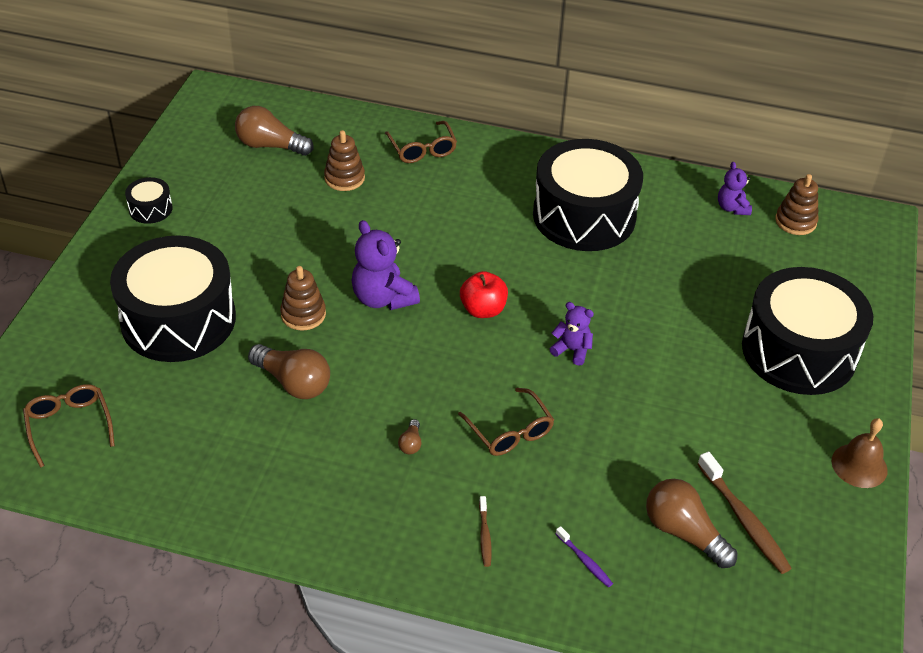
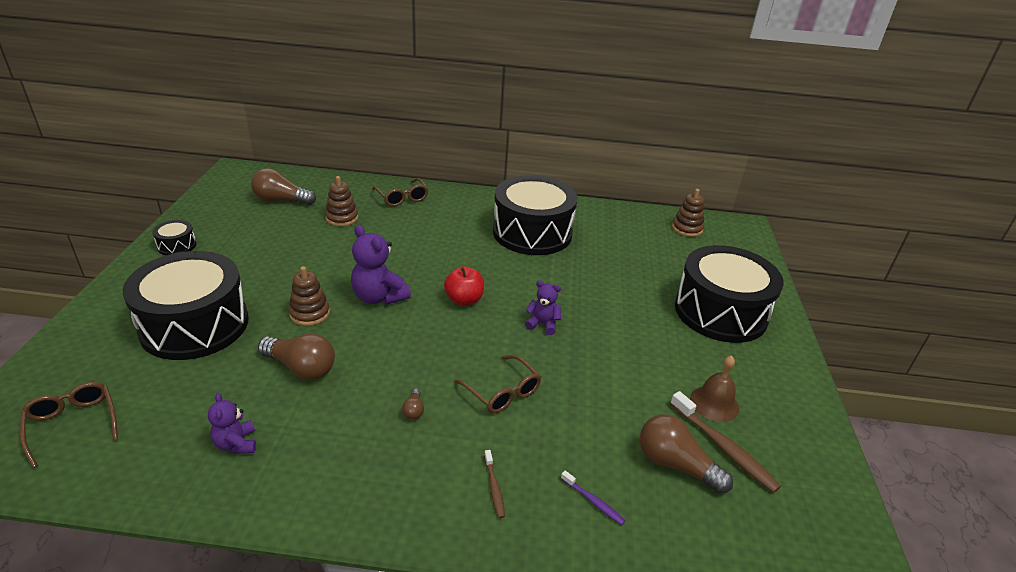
camera: 10 degrees left, 10 degrees down
(732, 208) = (639, 223): purple teddy bear -> purple teddy bear (236, 444)
(859, 465) = (800, 393): brown bell -> brown bell (714, 403)

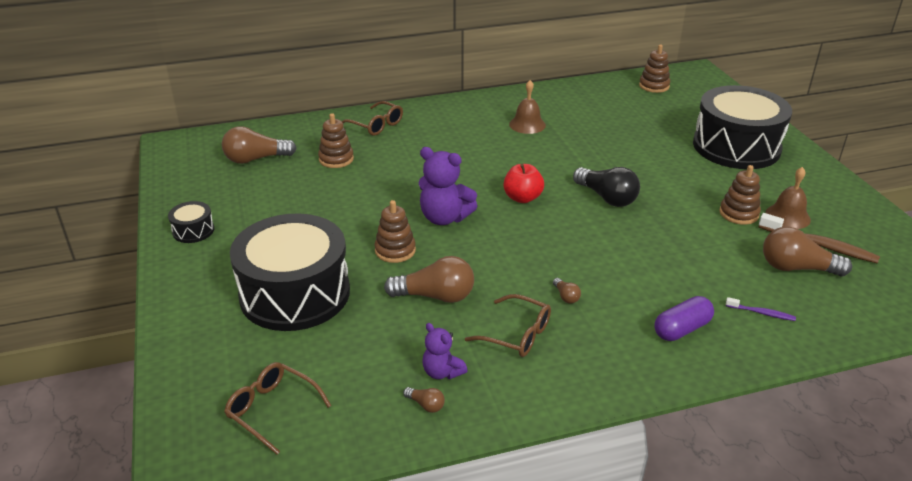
camera: 20 degrees left, 0 degrees up
(192, 471) = (426, 405): none -> brown light bulb
(494, 487) = (682, 329): brown toothbrush -> purple capsule
(502, 392) = (623, 259): brown glasses -> brown glasses (517, 334)
(532, 233) = (527, 124): black drum -> brown bell
(542, 324) = (607, 198): purple teddy bear -> black light bulb
(662, 383) = (738, 213): none -> brown stacking toy

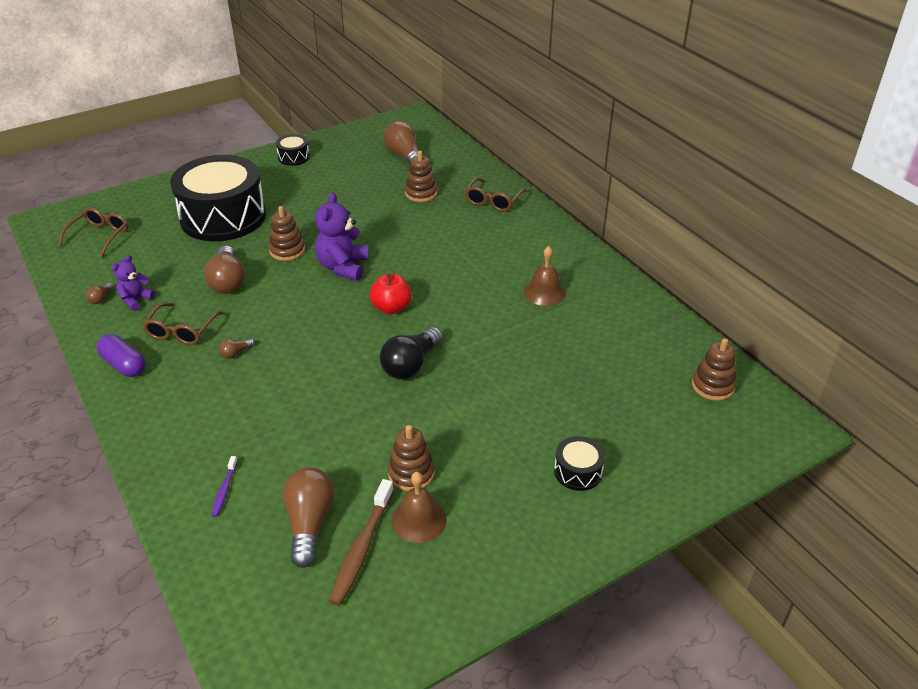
camera: 75 degrees right, 5 degrees up
(682, 329) = (195, 431): purple capsule -> purple capsule (124, 365)
(736, 147) = (578, 471): black drum -> black drum, size x0.41

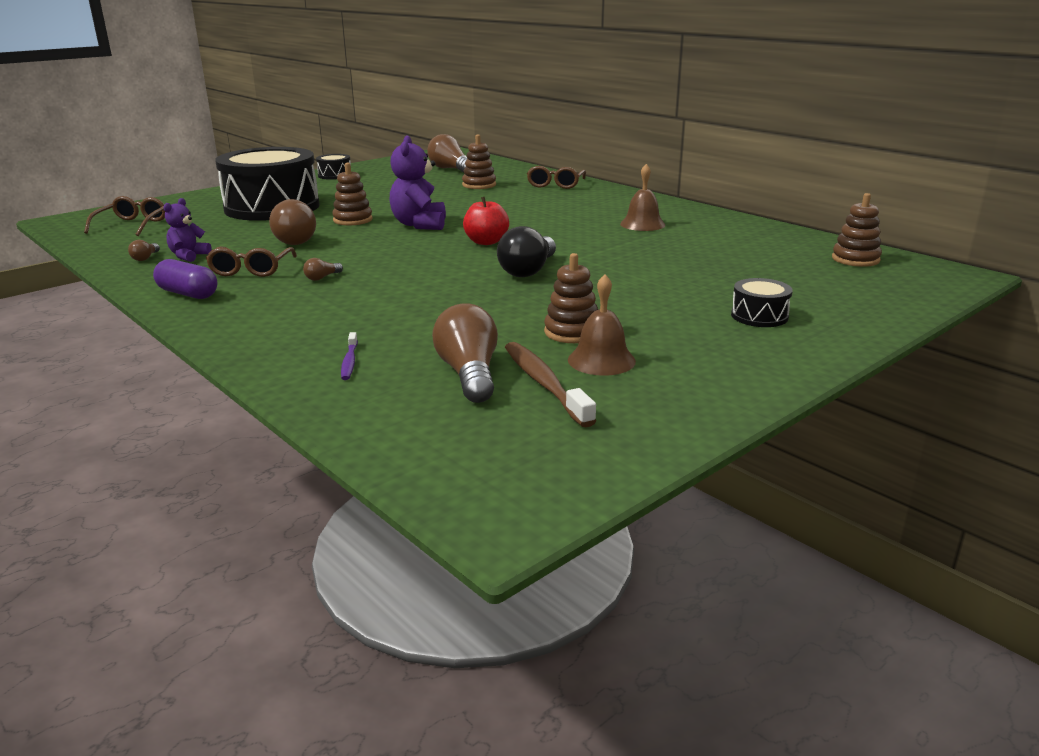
camera: 10 degrees left, 15 degrees down
(362, 547) = (545, 384): brown toothbrush -> brown toothbrush turned 150 degrees clockwise

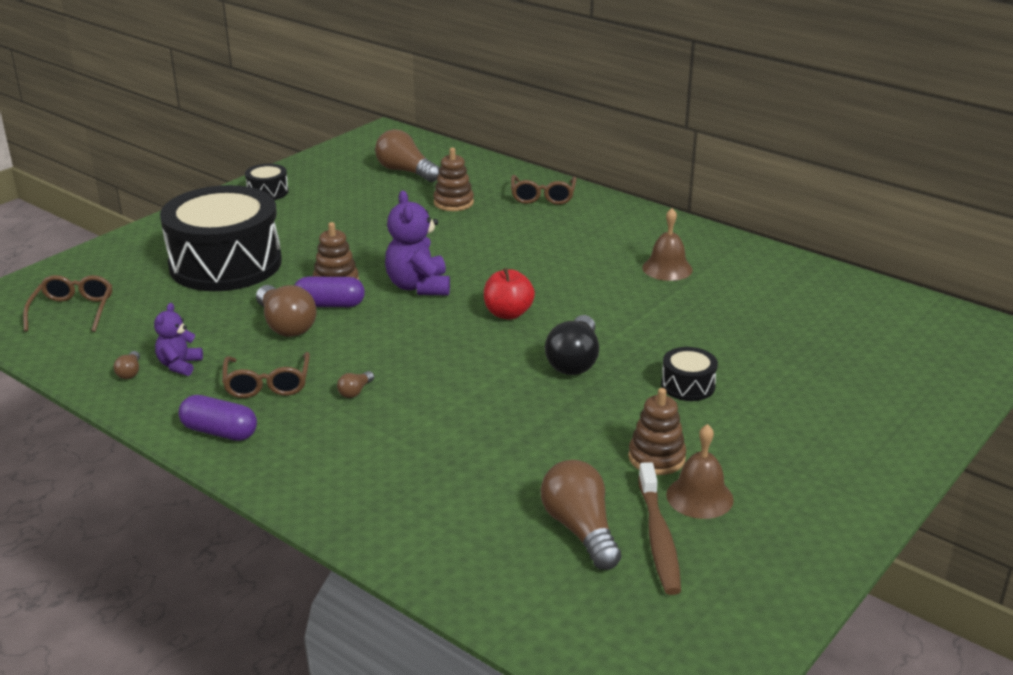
camera: 10 degrees left, 5 degrees up
(338, 231) = (330, 305): none -> purple capsule
(349, 361) = (453, 523): purple toothbrush -> none
(545, 384) = (658, 537): brown toothbrush -> brown toothbrush turned 150 degrees counterclockwise
(759, 316) = (830, 416): black drum -> black drum (688, 385)
(855, 259) = (902, 316): brown stacking toy -> none

